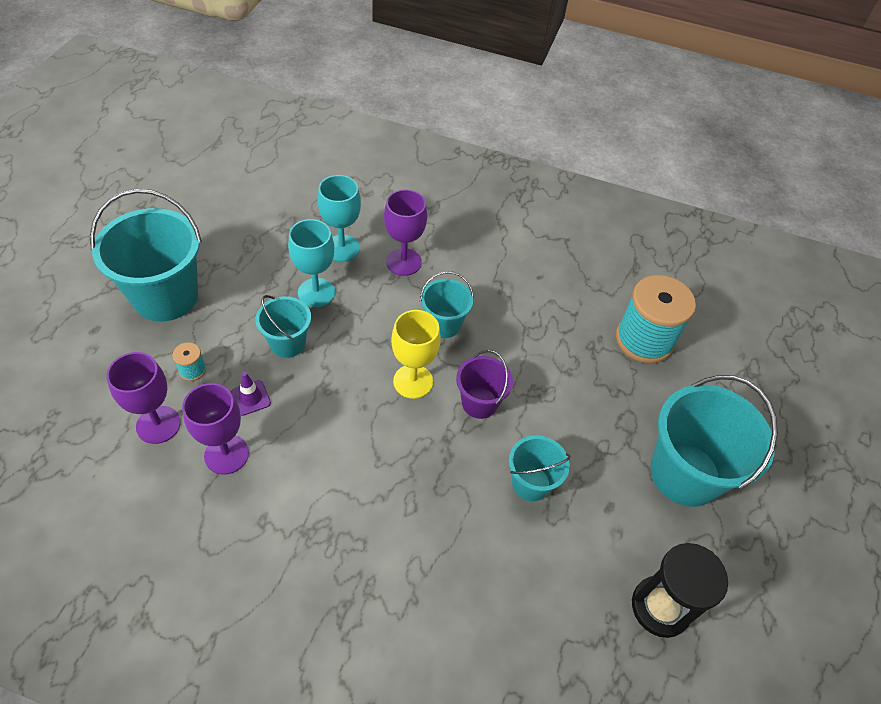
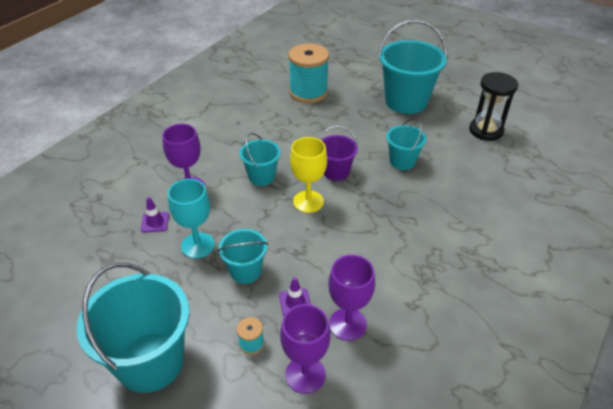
camera: 70 degrees left, 10 degrees down
(342, 248) = (155, 222): turquoise goblet -> purple traffic cone

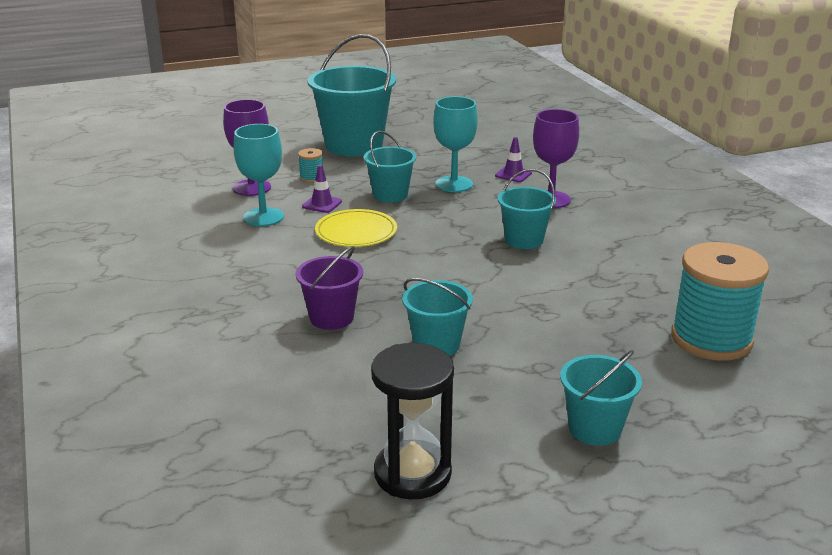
camera: 125 degrees right, 15 degrees down
(308, 201) = (444, 252): yellow goblet -> none
(320, 255) = (356, 232): none -> yellow plate
(336, 172) = (476, 287): purple bucket -> purple bucket (331, 317)
(347, 324) = (263, 217): purple goblet -> turquoise goblet
(406, 101) = (595, 428): turquoise bucket -> turquoise bucket, size x0.54

